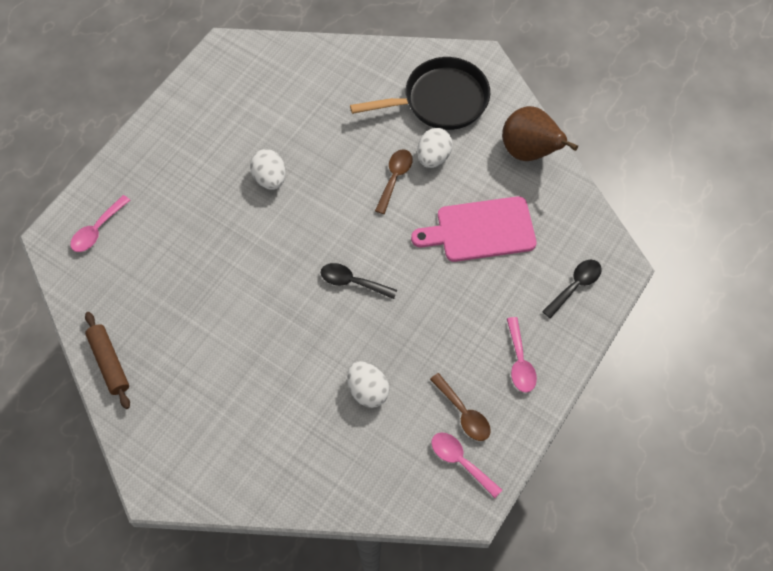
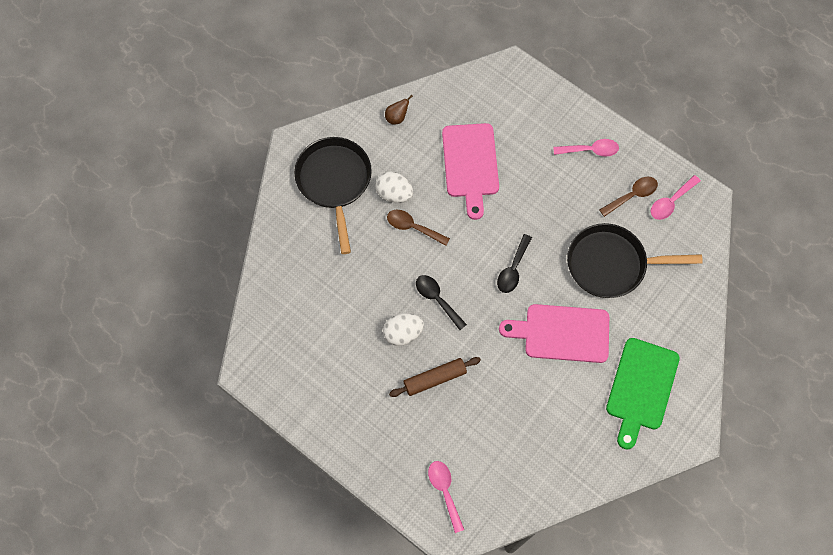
camera: 85 degrees left, 5 degrees up
(97, 230) = (445, 491): pink spoon -> pink spoon turned 150 degrees counterclockwise
(109, 362) = (580, 475): brown rolling pin -> brown rolling pin (435, 378)
(212, 427) = (641, 388): none -> green cutting board
(277, 337) = (562, 333): none -> pink cutting board
(368, 390) = (611, 264): white egg -> black pan
(529, 152) = (397, 117): brown pear -> brown pear, size x0.45
(575, 286) = (526, 102): black spoon -> black spoon (437, 299)

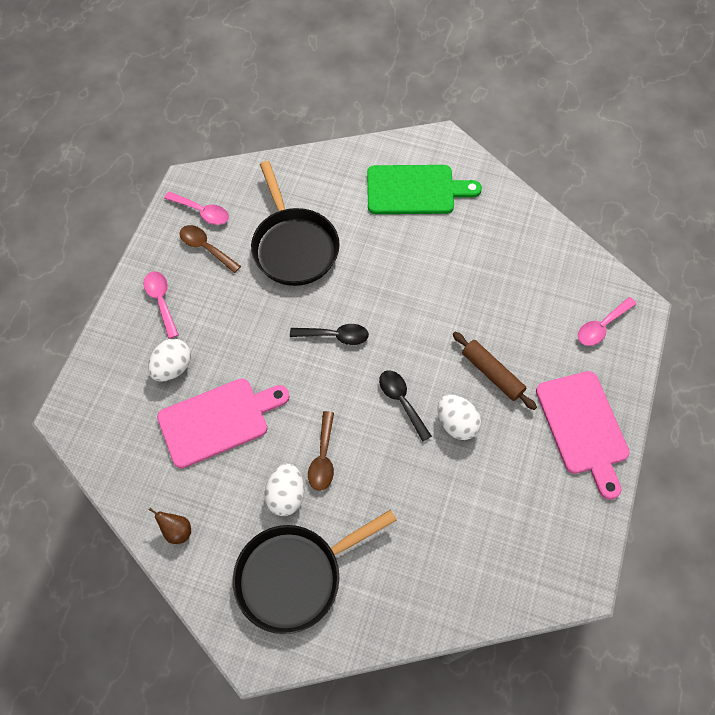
camera: 110 degrees left, 5 degrees down
(437, 299) = (401, 401): black spoon -> black spoon turned 120 degrees clockwise
(527, 144) = (173, 367): none -> white egg
(562, 333) = (388, 270): pink cutting board -> pink cutting board (583, 427)

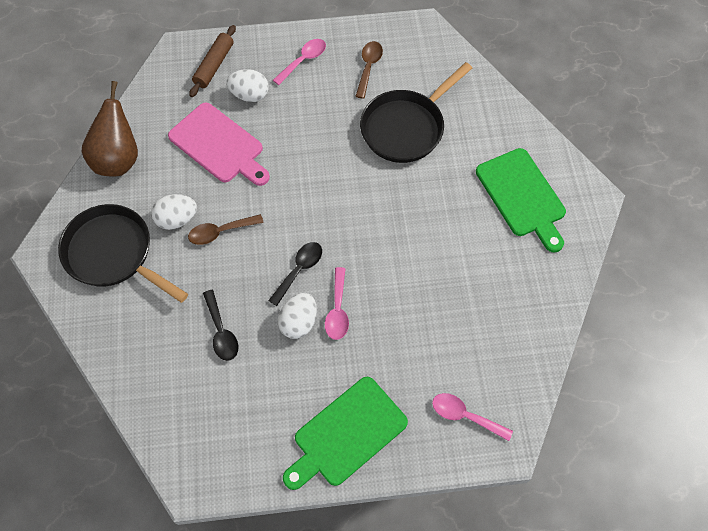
camera: 65 degrees right, 0 degrees up
(177, 531) = (118, 159): brown pear -> brown pear, size x2.23
(202, 212) = (401, 49): pink spoon -> pink spoon (337, 310)
(335, 336) = (336, 194): black spoon -> black spoon (221, 332)
(492, 374) = (362, 334): brown rolling pin -> brown rolling pin (214, 65)
(583, 427) = (346, 434): pink cutting board -> green cutting board

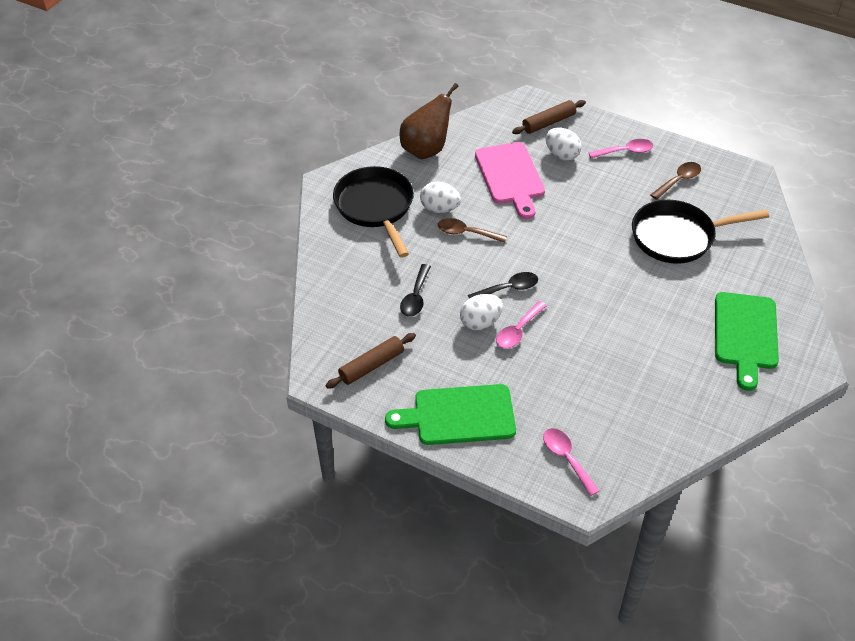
camera: 35 degrees right, 15 degrees down
(232, 434) = (372, 366): none -> brown rolling pin

